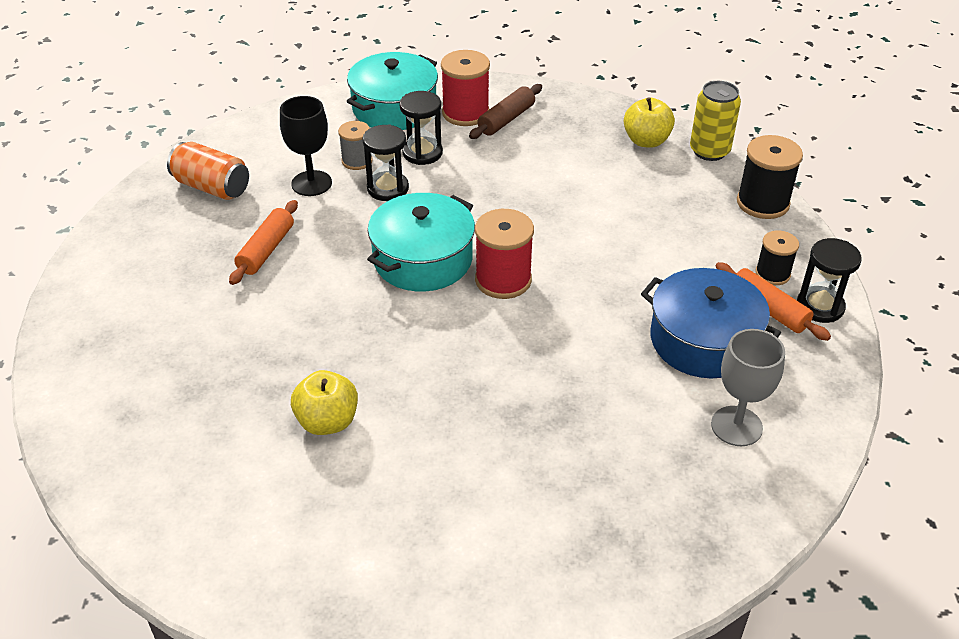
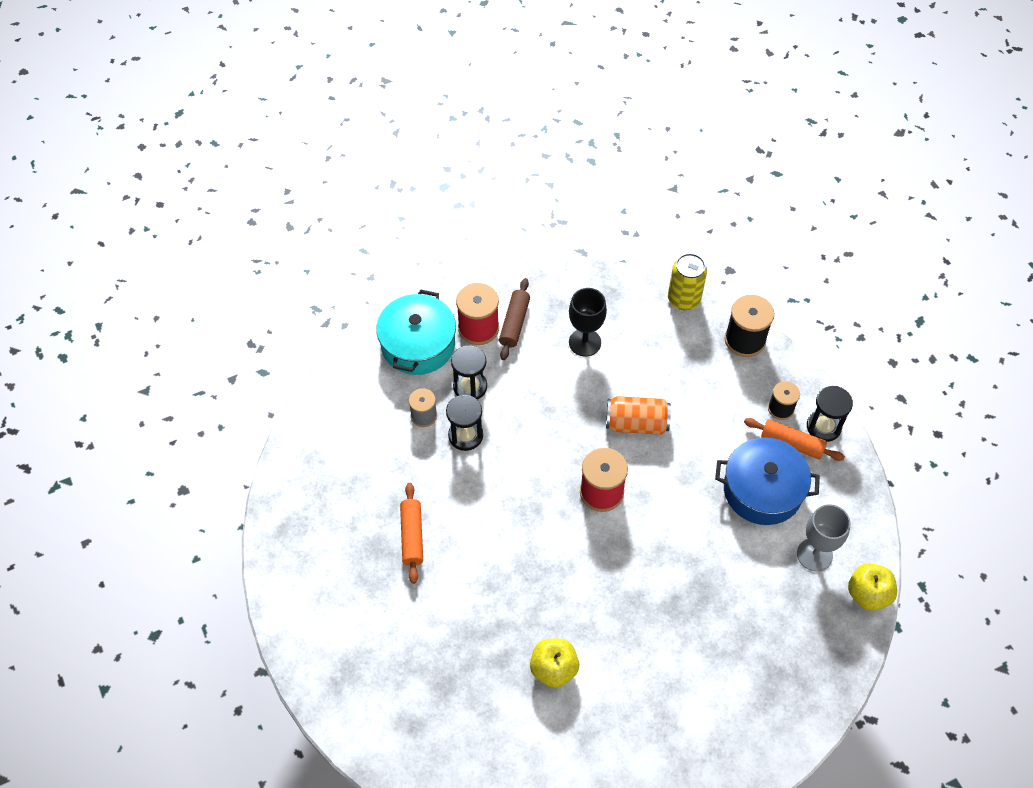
camera: 25 degrees left, 15 degrees up
(212, 187) = (326, 490): orange can -> orange can (636, 424)
(311, 183) = (403, 454): black goblet -> black goblet (585, 342)
(422, 259) = (533, 496): turquoise pot -> none
(646, 141) = (632, 306): yellow apple -> yellow apple (868, 594)

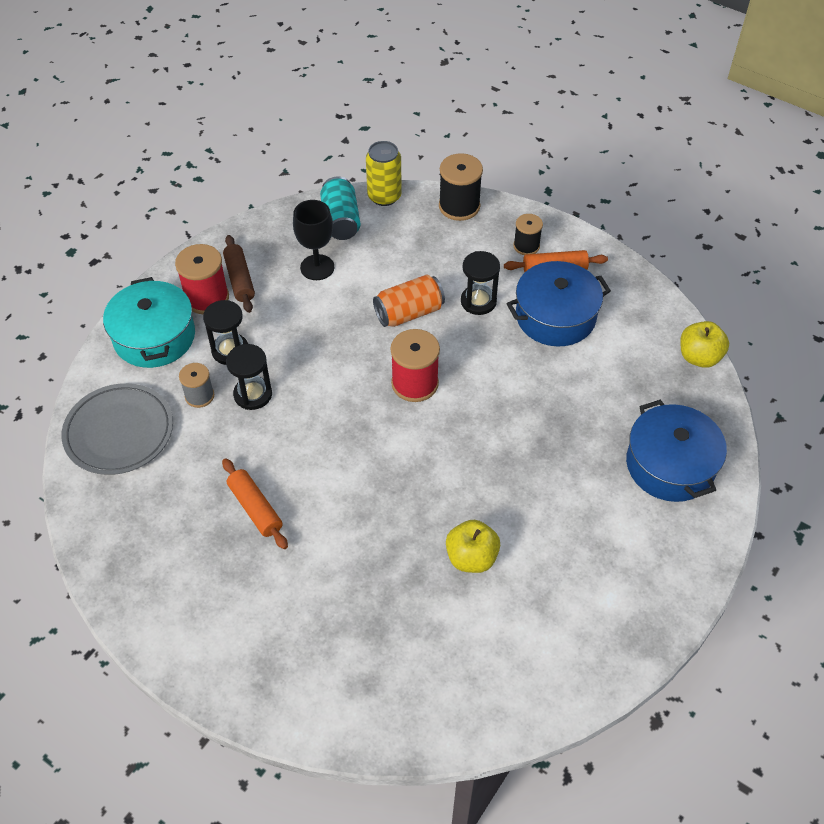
camera: 30 degrees left, 5 degrees down
(346, 416) = (119, 432): none -> grey plate
(631, 306) = (340, 221): none -> turquoise can
(772, 679) = (670, 465): none -> blue pot
(814, 554) = (634, 347): grey goblet -> none
(823, 427) = (571, 244): black hourglass -> black hourglass (478, 301)

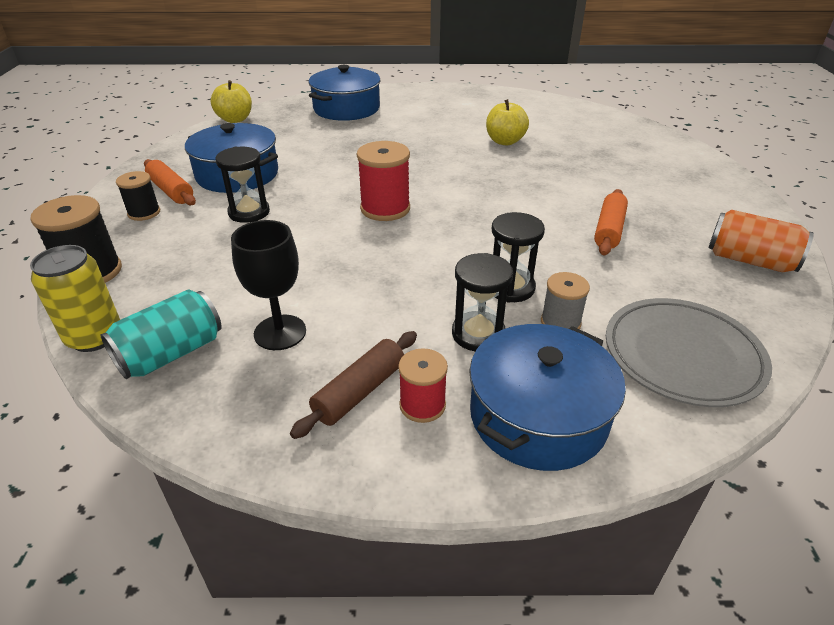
camera: 125 degrees left, 15 degrees down
(154, 337) = (538, 416): turquoise pot -> blue pot
(207, 298) = (422, 405): red spool -> red spool, size x0.62
(409, 313) = (299, 242): orange can -> orange can (750, 260)

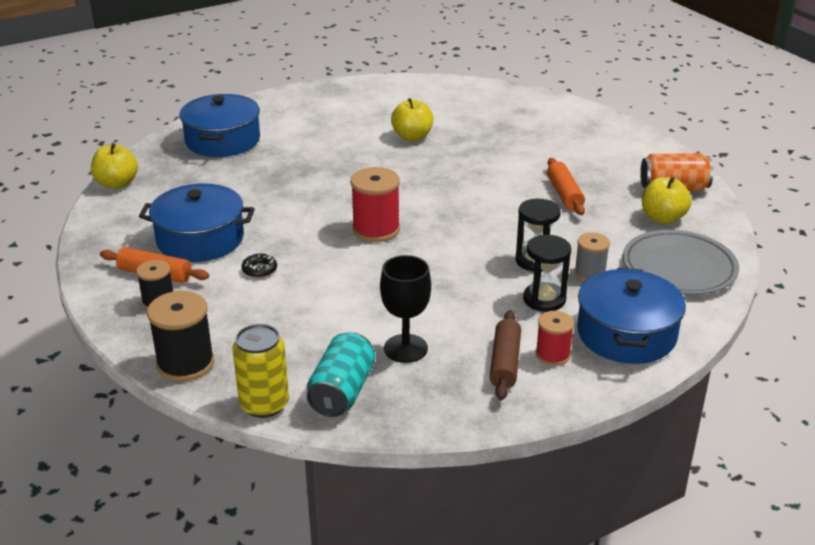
camera: 30 degrees left, 5 degrees down
(249, 212) = (259, 270): black hourglass -> black donut
(708, 289) = (662, 218): none -> yellow apple

